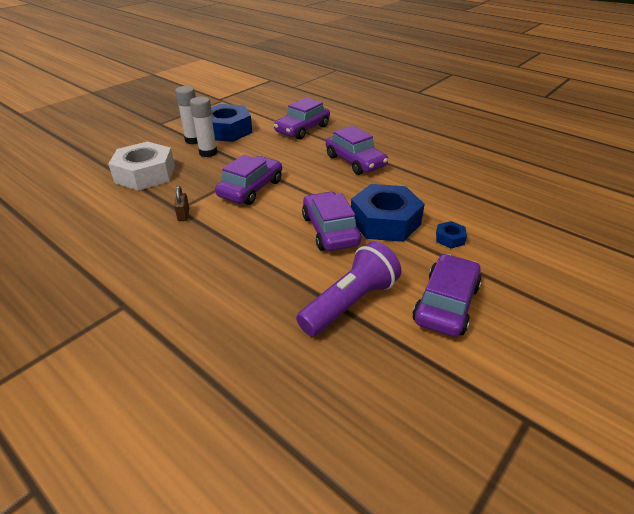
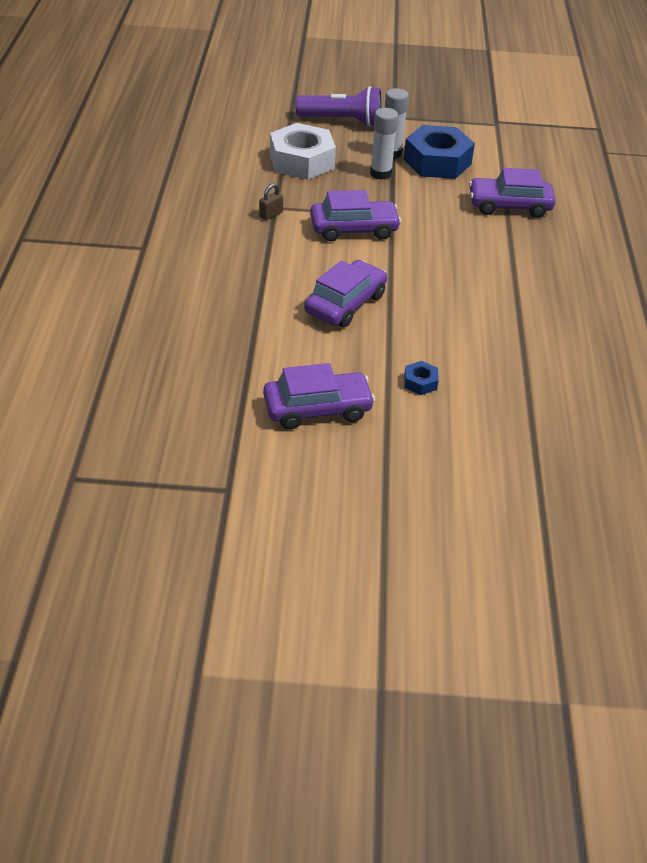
camera: 50 degrees right, 5 degrees up
(350, 303) = (261, 354): purple flashlight -> purple flashlight (342, 121)
(355, 161) = (488, 269): purple car -> none
(385, 221) = (400, 331): blue nut -> none

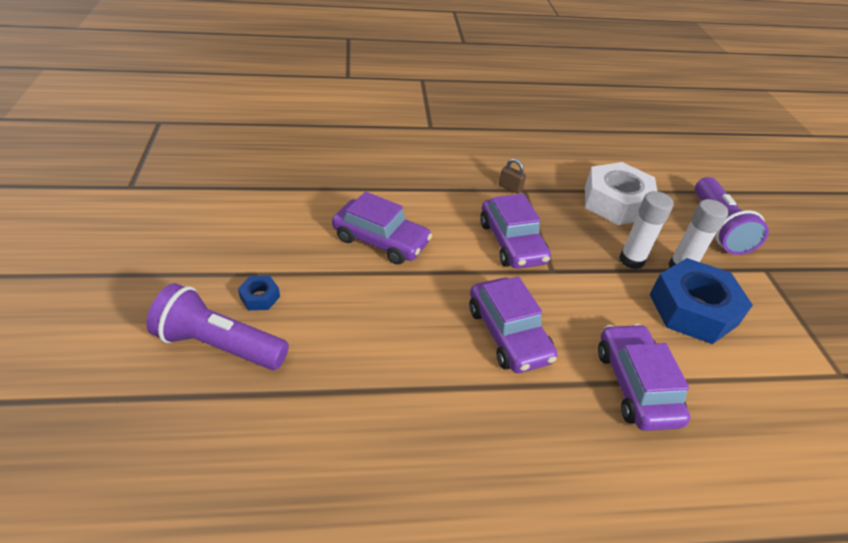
camera: 80 degrees right, 0 degrees up
(317, 409) = (223, 228): purple car -> purple car (508, 334)
(478, 406) = (219, 345): none -> purple flashlight

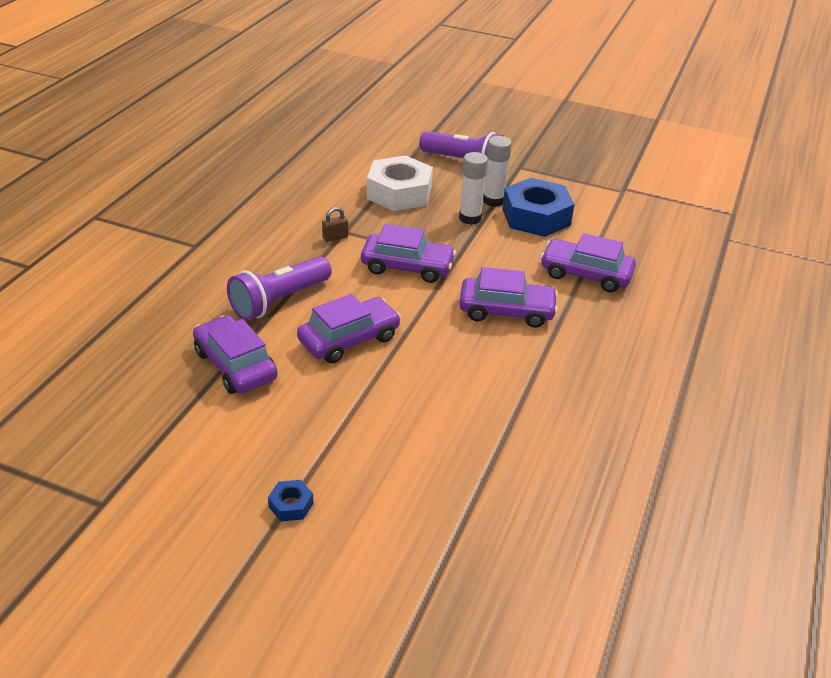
camera: 60 degrees left, 5 degrees down
(219, 345) = (418, 480): purple flashlight -> purple flashlight (279, 301)
(260, 297) = (372, 439): blue nut -> blue nut (291, 505)
(306, 192) = (235, 365): none -> purple car

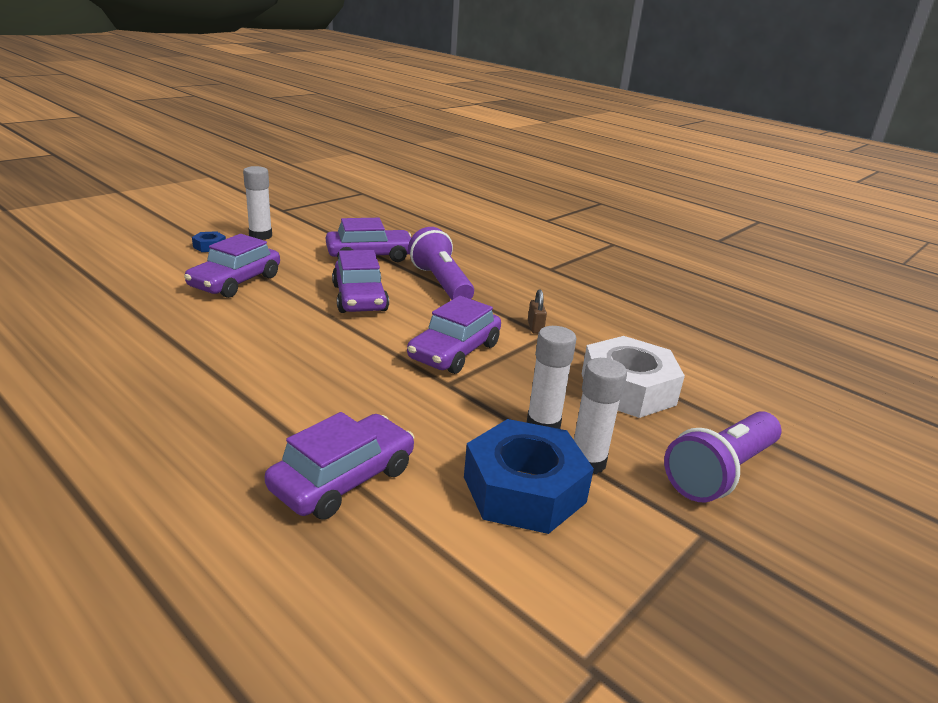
camera: 110 degrees right, 10 degrees down
(225, 477) = (260, 236): none -> white glue stick
(506, 311) = (324, 387): purple car -> purple car (235, 282)

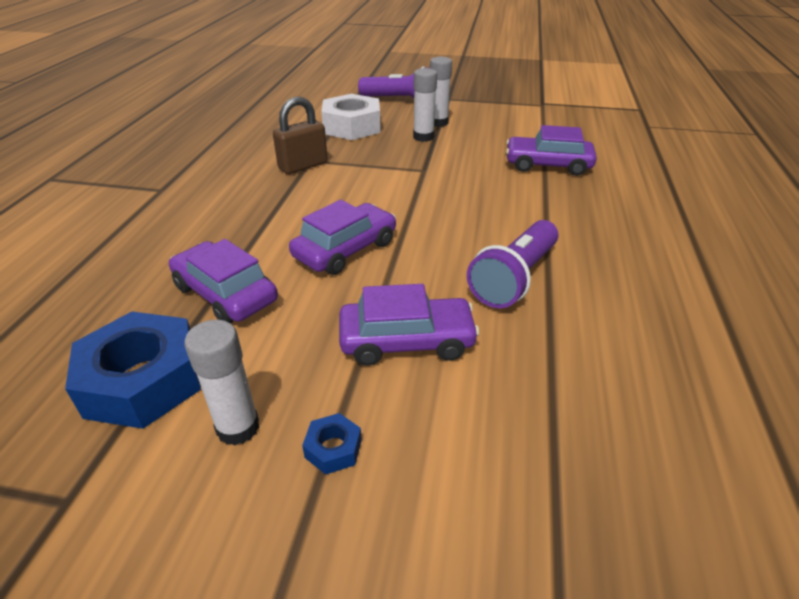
camera: 120 degrees left, 10 degrees up
(441, 283) = (261, 225): purple flashlight -> purple flashlight (514, 278)
(454, 352) = (381, 180): purple car -> none
(524, 489) = (480, 129): blue nut -> blue nut (143, 381)
(535, 327) = (303, 166): brown padlock -> brown padlock, size x1.98

